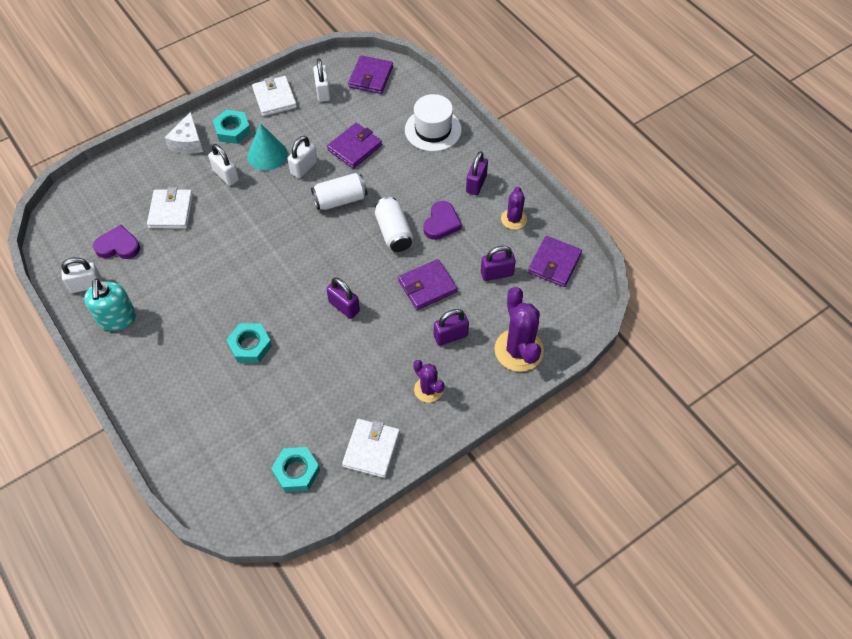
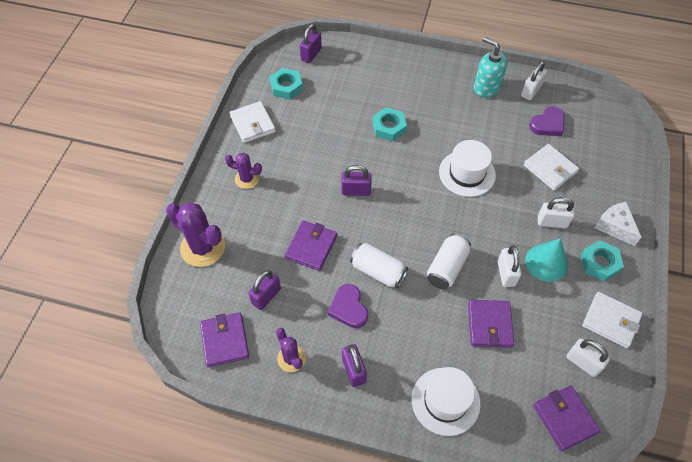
camera: 140 degrees right, 0 degrees up
(238, 255) = (467, 173): none -> white hat
(450, 336) = (262, 223): purple padlock -> purple padlock (311, 54)

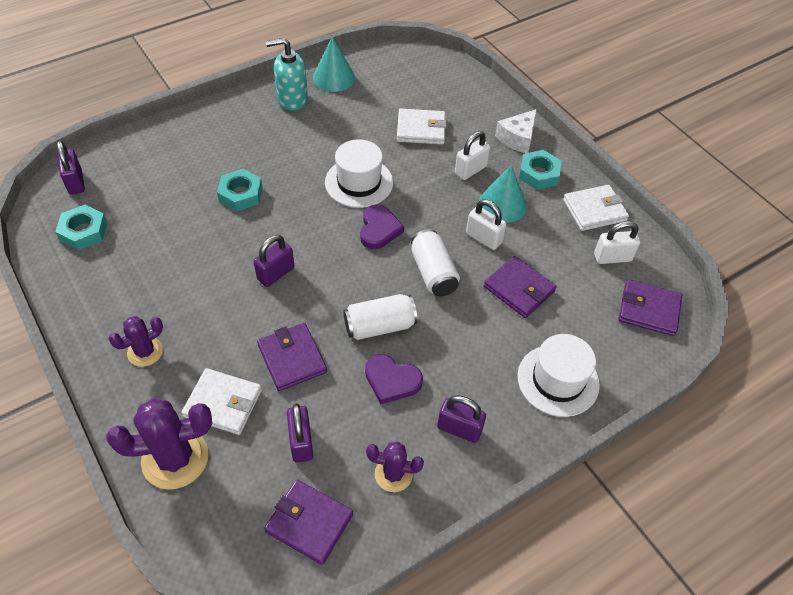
camera: 50 degrees left, 5 degrees down
(253, 124) = (87, 294): white wallet -> white wallet (223, 403)
(531, 91) = (334, 77): white padlock -> turquoise cone
(548, 124) = (378, 95): purple heart -> purple heart (379, 229)
(614, 226) = (517, 138): white cheese -> white cheese turned 60 degrees counterclockwise

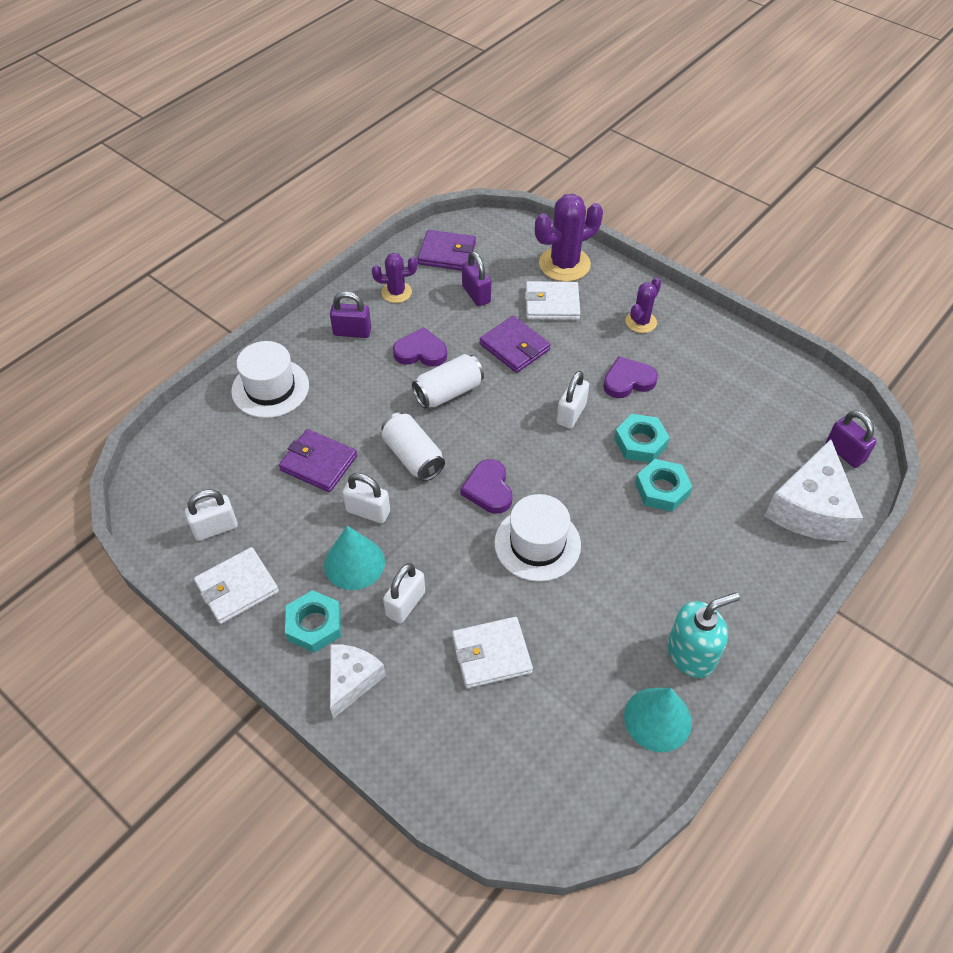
camera: 165 degrees right, 0 degrees up
(84, 231) = (785, 404): turquoise nut -> turquoise nut (640, 442)
(141, 153) = (810, 508): none -> white cheese
(203, 291) = (628, 381): none -> purple heart
(276, 273) = (571, 414): purple padlock -> white padlock
(648, 310) = (177, 477): purple wallet -> none

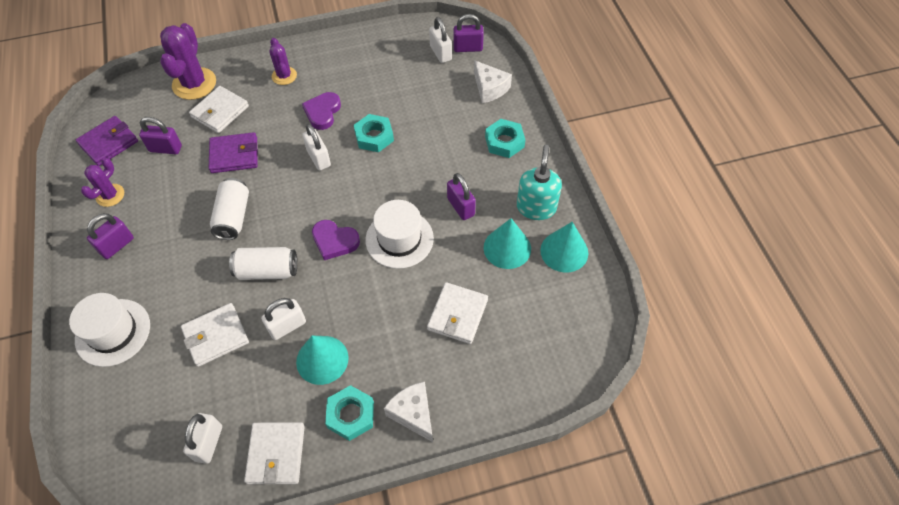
camera: 55 degrees left, 5 degrees up
(318, 463) = (216, 336): purple wallet -> white wallet
(405, 604) = (381, 345): white padlock -> white padlock (440, 53)
(420, 352) = (181, 212): purple heart -> none
(612, 655) = (507, 248): none -> turquoise cone
(625, 576) = (460, 207): none -> purple padlock
(662, 489) = (417, 148): turquoise nut -> turquoise nut (504, 142)
(810, 508) = (489, 88): white cheese -> white cheese, size x0.62

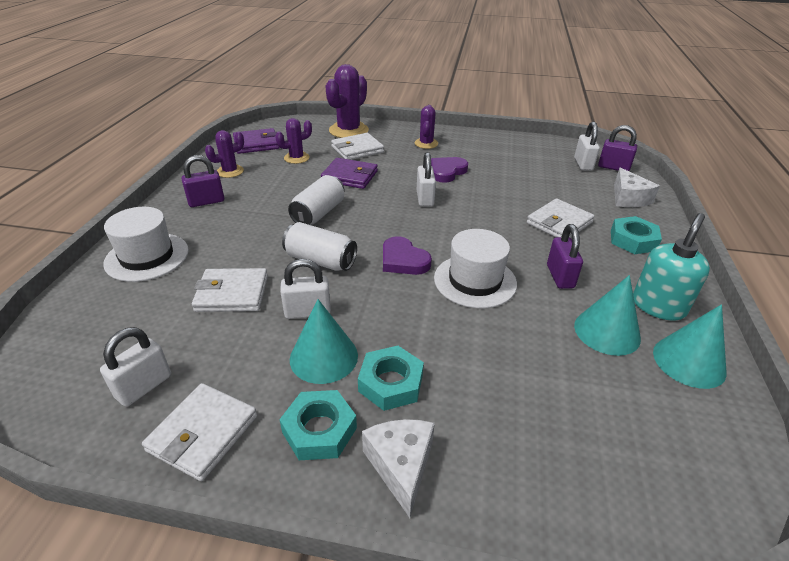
camera: 25 degrees right, 20 degrees down
(165, 148) = (296, 158): purple padlock -> purple cactus
(374, 136) = (488, 199): turquoise nut -> turquoise nut (390, 383)
(457, 315) = (514, 376): white wallet -> white wallet (559, 223)

